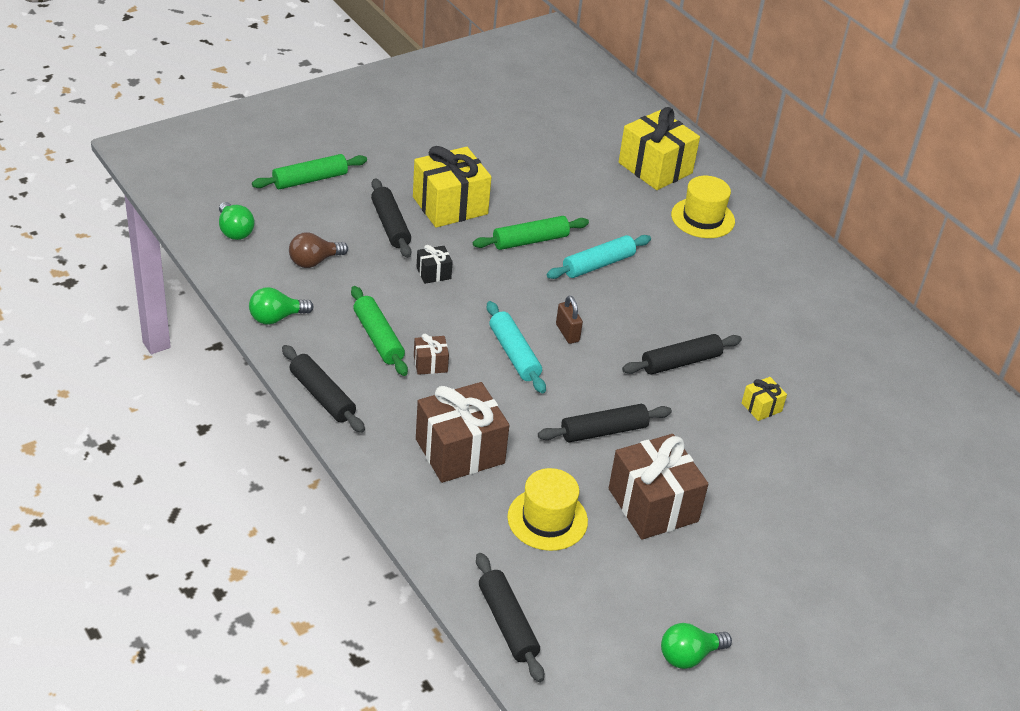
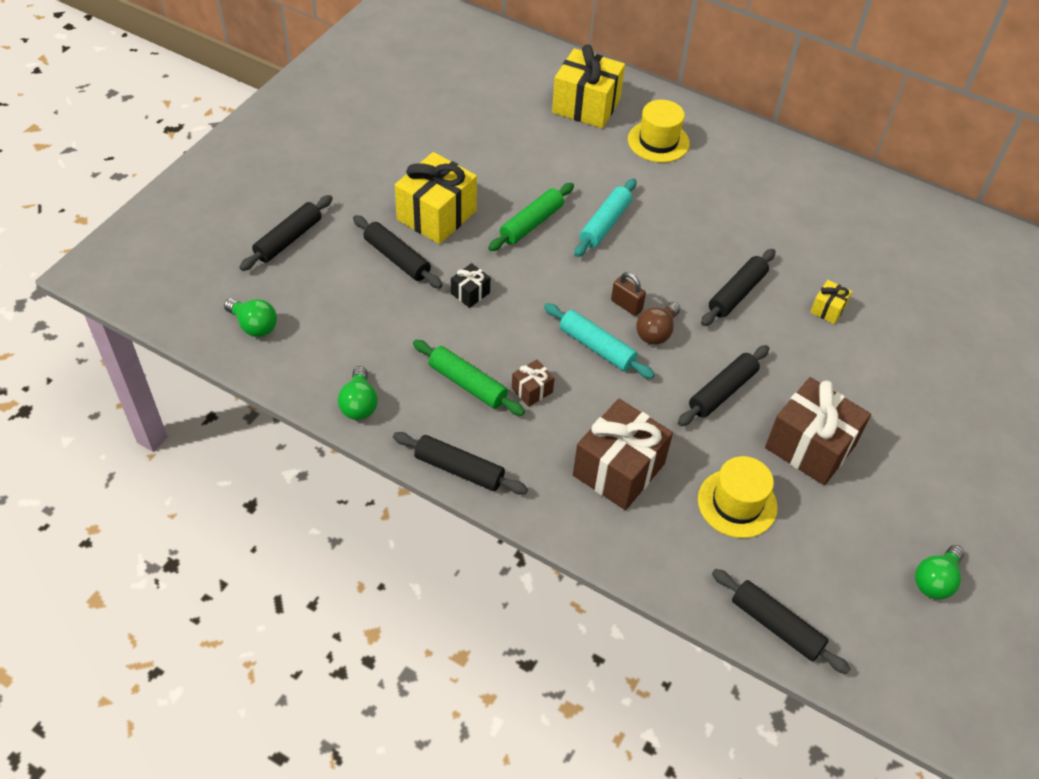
camera: 25 degrees left, 10 degrees up
(276, 318) = (359, 404): green light bulb -> green light bulb turned 45 degrees counterclockwise
(310, 180) = (288, 239): green rolling pin -> black rolling pin
(314, 261) = (353, 327): brown light bulb -> brown light bulb (656, 332)

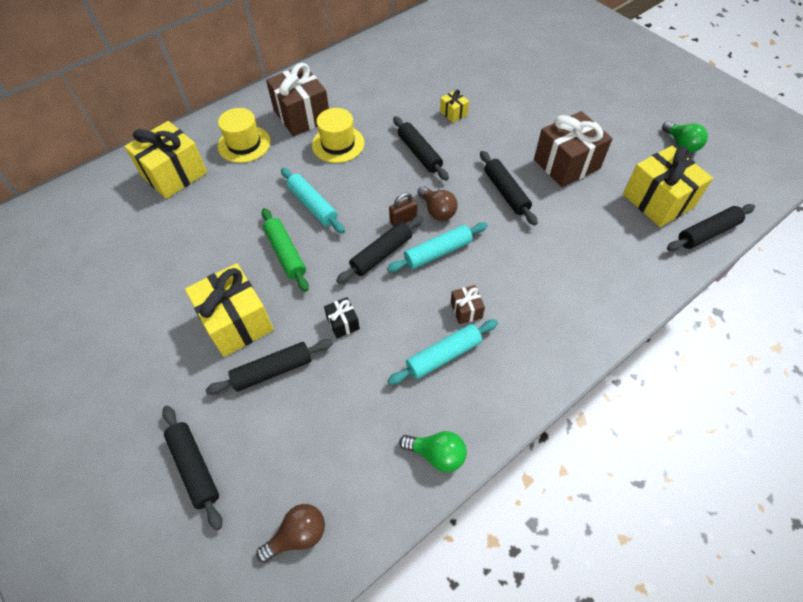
camera: 65 degrees left, 5 degrees up
(254, 325) = (298, 535): green light bulb -> brown light bulb
(459, 469) = (533, 390): black rolling pin -> black rolling pin (381, 254)
(467, 384) = (443, 355): green rolling pin -> turquoise rolling pin
(619, 469) = (560, 277): brown gift -> brown gift (302, 115)
(737, 503) = (605, 218): yellow hat -> yellow hat (338, 144)
(803, 560) = (657, 201): none -> yellow gift

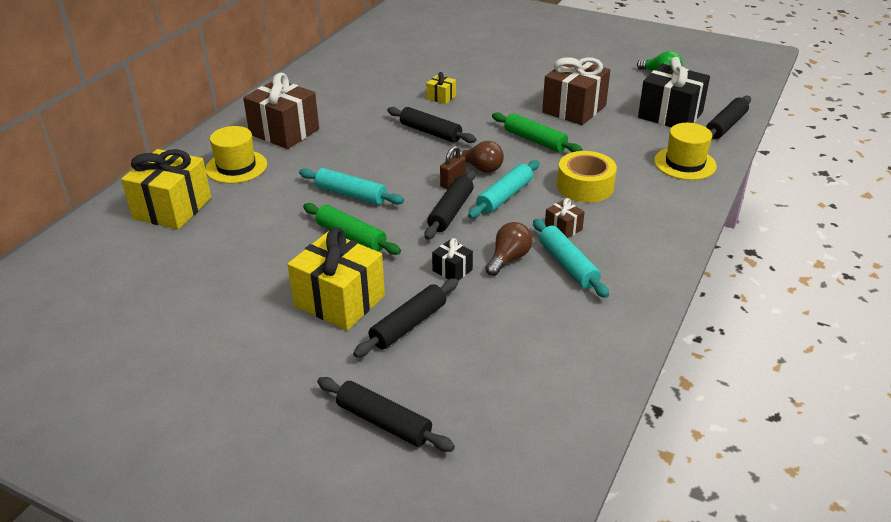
camera: 25 degrees left, 20 degrees down
(298, 535) = (532, 433): brown light bulb -> brown light bulb (508, 258)
(338, 144) = (341, 144): yellow hat -> yellow hat (685, 163)
(437, 454) = (616, 333): green light bulb -> none
(443, 355) = (567, 265): turquoise rolling pin -> turquoise rolling pin turned 60 degrees counterclockwise
(505, 192) = (535, 140): black rolling pin -> green rolling pin
(517, 265) = (585, 186): none -> yellow tape
(657, 201) = (670, 115): yellow gift -> black gift

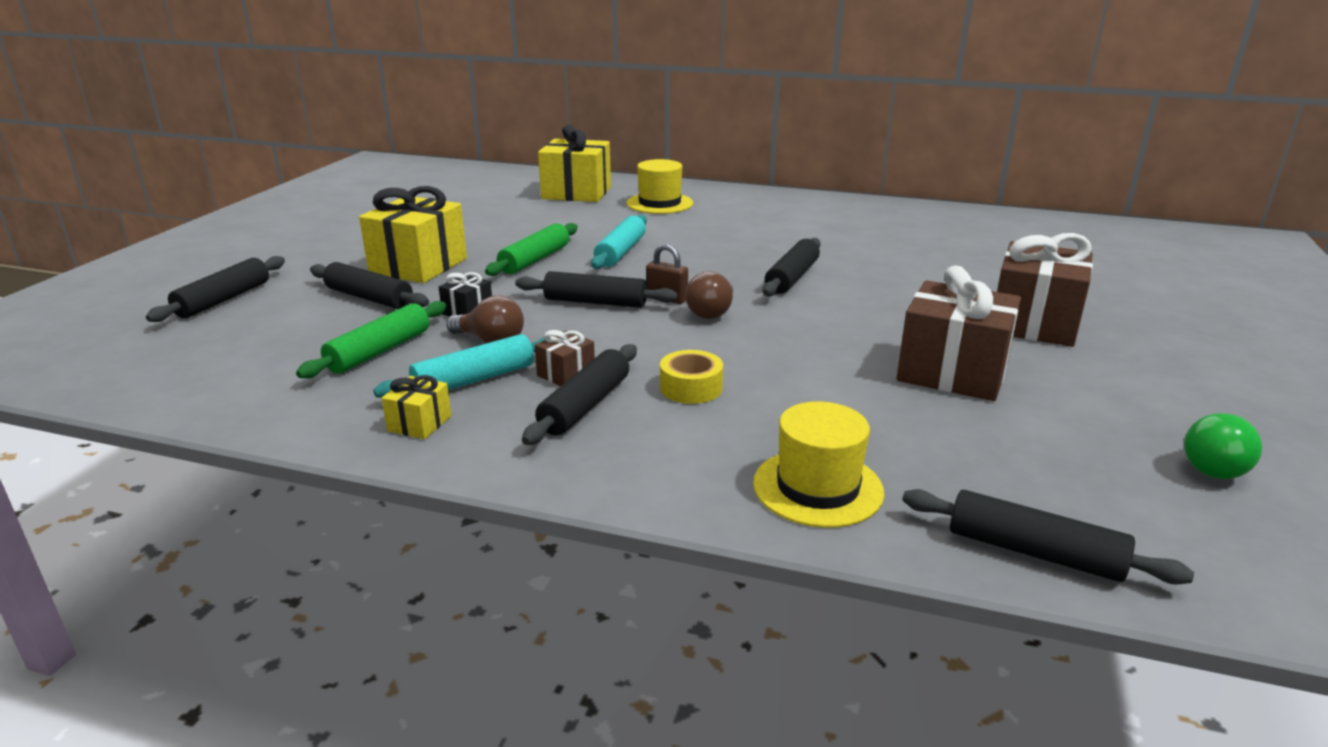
camera: 80 degrees right, 10 degrees down
(284, 132) = (744, 212): brown gift -> brown gift (1034, 323)
(441, 97) = (900, 276): yellow gift -> yellow gift (420, 423)
(505, 196) = (641, 331): turquoise rolling pin -> none
(535, 140) = (815, 344): green rolling pin -> green rolling pin (379, 351)
(585, 186) = (691, 388): yellow tape -> yellow tape, size x0.65
(604, 223) = (585, 405): none -> black rolling pin
(670, 115) = (1020, 474): black gift -> none

